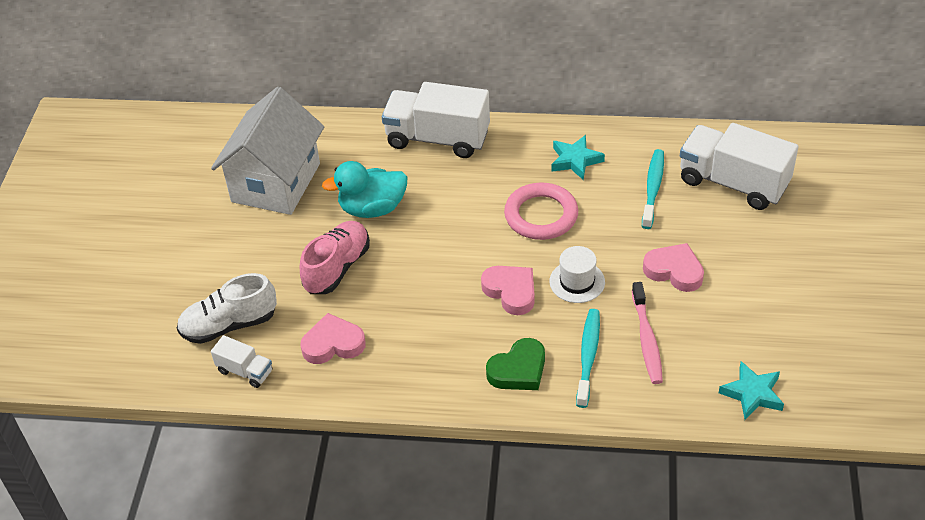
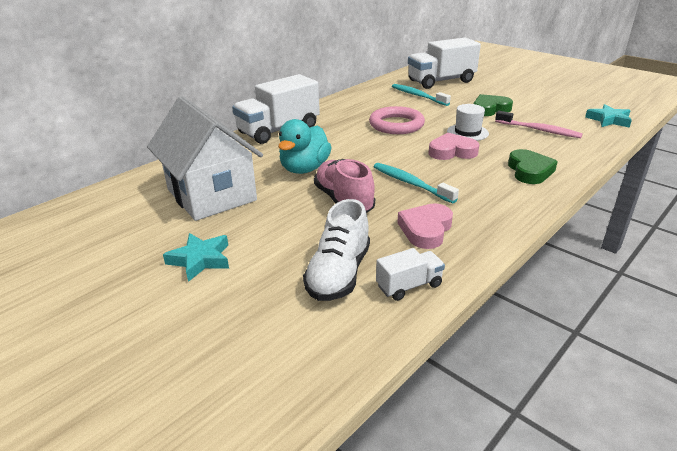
camera: 55 degrees left, 15 degrees down
(575, 160) = (365, 104): turquoise star -> turquoise star (200, 260)
(588, 356) = (538, 148): turquoise toothbrush -> turquoise toothbrush (411, 183)
(674, 271) = (490, 109): pink heart -> green heart

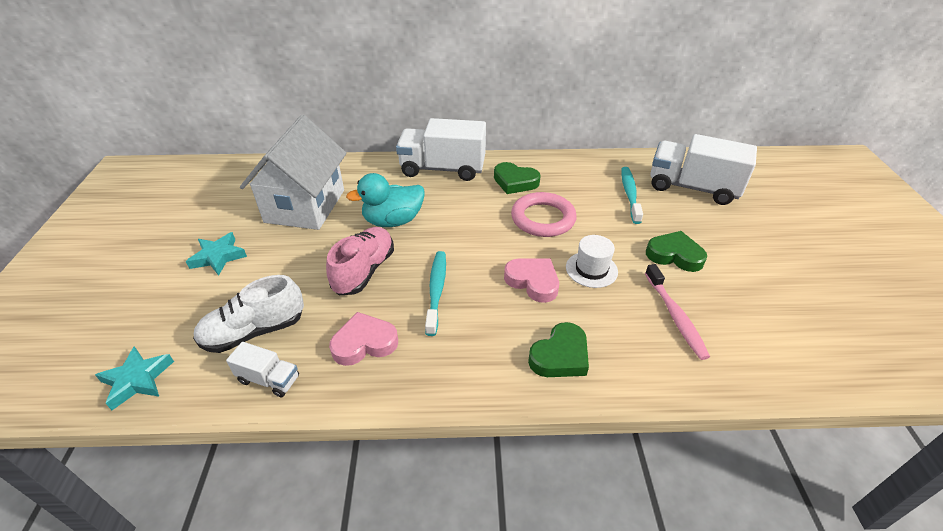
camera: 45 degrees right, 10 degrees up
(342, 116) = (515, 182): none -> green heart
(608, 120) = (801, 362): turquoise star -> turquoise star (137, 380)

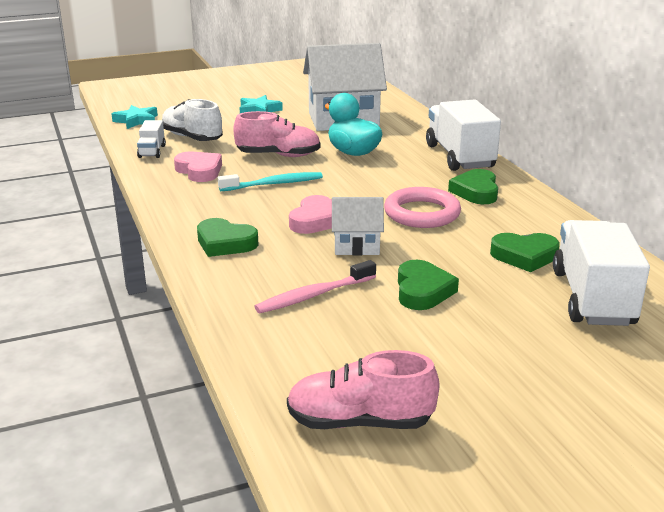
camera: 70 degrees right, 15 degrees down
(591, 269) = (356, 246): white hat -> white house
(630, 194) = (524, 256): turquoise toothbrush -> green heart
(858, 336) = (359, 422): none -> pink shoe

